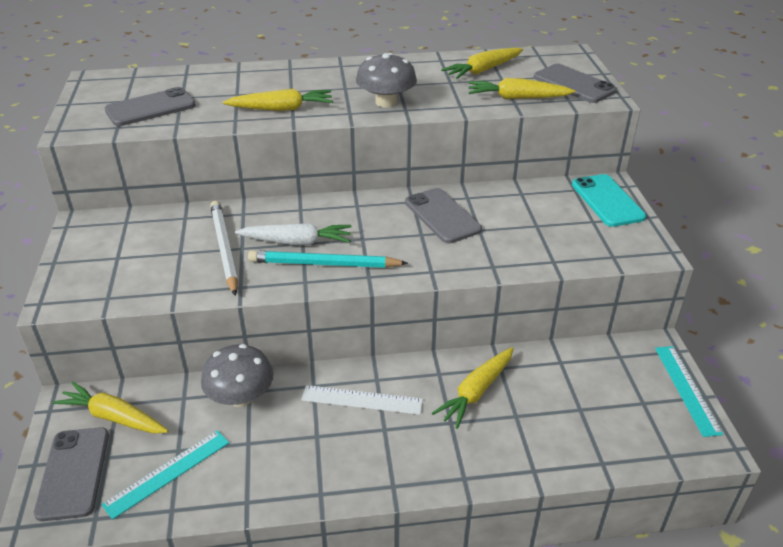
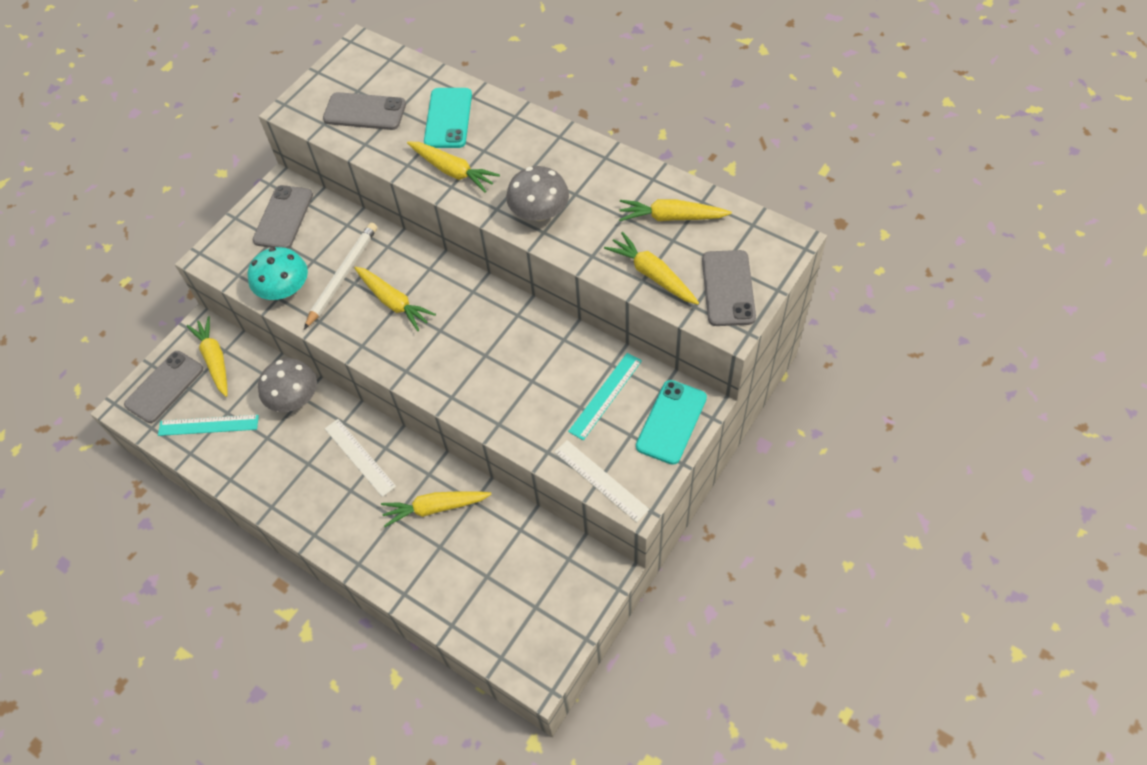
camera: 45 degrees right, 20 degrees up
(174, 283) = (284, 289): none -> turquoise mushroom
(235, 86) = (448, 118): none -> turquoise phone
(296, 242) = (393, 302): white carrot -> yellow carrot
(324, 264) = (390, 337): turquoise pencil -> none
(442, 216) = (521, 346): grey phone -> grey phone (283, 217)
(614, 255) = (601, 480): none -> white ruler
(686, 389) = (580, 622): turquoise ruler -> turquoise ruler (605, 395)

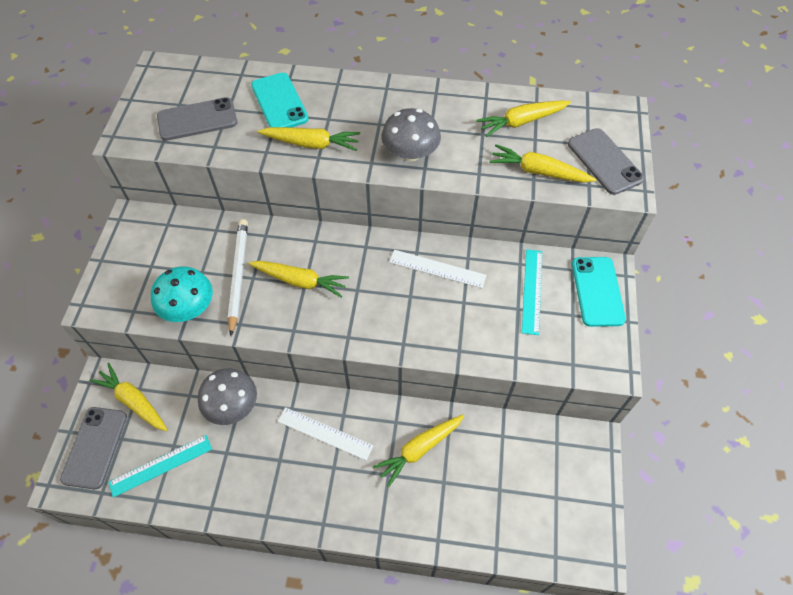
camera: 30 degrees left, 0 degrees up
(283, 217) = (150, 244): grey phone -> none
(601, 480) = (575, 363): white ruler -> white ruler (437, 269)

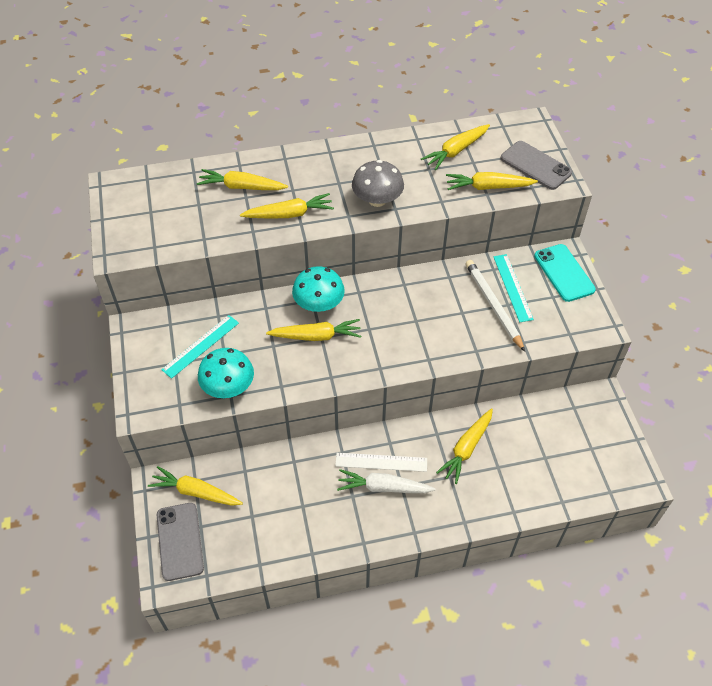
camera: 20 degrees left, 5 degrees down
(161, 465) = (249, 535): turquoise ruler -> turquoise ruler (201, 346)
(197, 119) = (175, 220): grey phone -> none
(232, 405) = (288, 466): grey mushroom -> none
(238, 275) = (259, 347): white pencil -> white pencil (493, 305)
(279, 102) = (242, 187): turquoise phone -> yellow carrot
(314, 462) = (383, 487): none -> white carrot
(319, 247) = (319, 304): none -> turquoise mushroom
(437, 269) = (428, 292): white ruler -> none

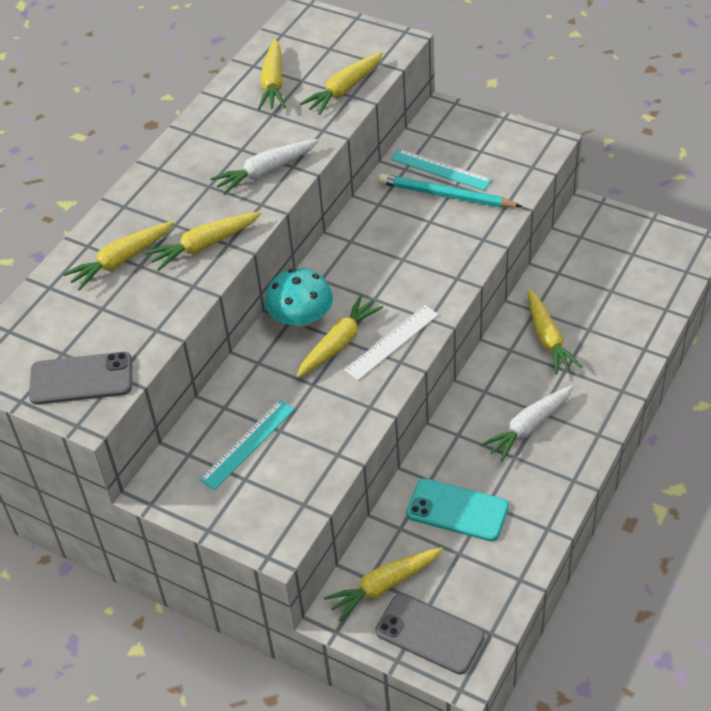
camera: 45 degrees left, 5 degrees down
(201, 346) = (247, 444): turquoise ruler -> turquoise ruler turned 45 degrees clockwise
(228, 386) = (324, 450): turquoise mushroom -> none
(289, 214) = (205, 245): yellow carrot -> yellow carrot turned 150 degrees counterclockwise
(377, 200) = (266, 172): grey mushroom -> white carrot
(381, 462) = (499, 411): white ruler -> white ruler (392, 342)
(493, 305) = (446, 195): white pencil -> turquoise pencil
(535, 165) = (357, 45): grey phone -> grey phone (81, 379)
(564, 273) = (463, 126): turquoise phone -> turquoise phone (457, 510)

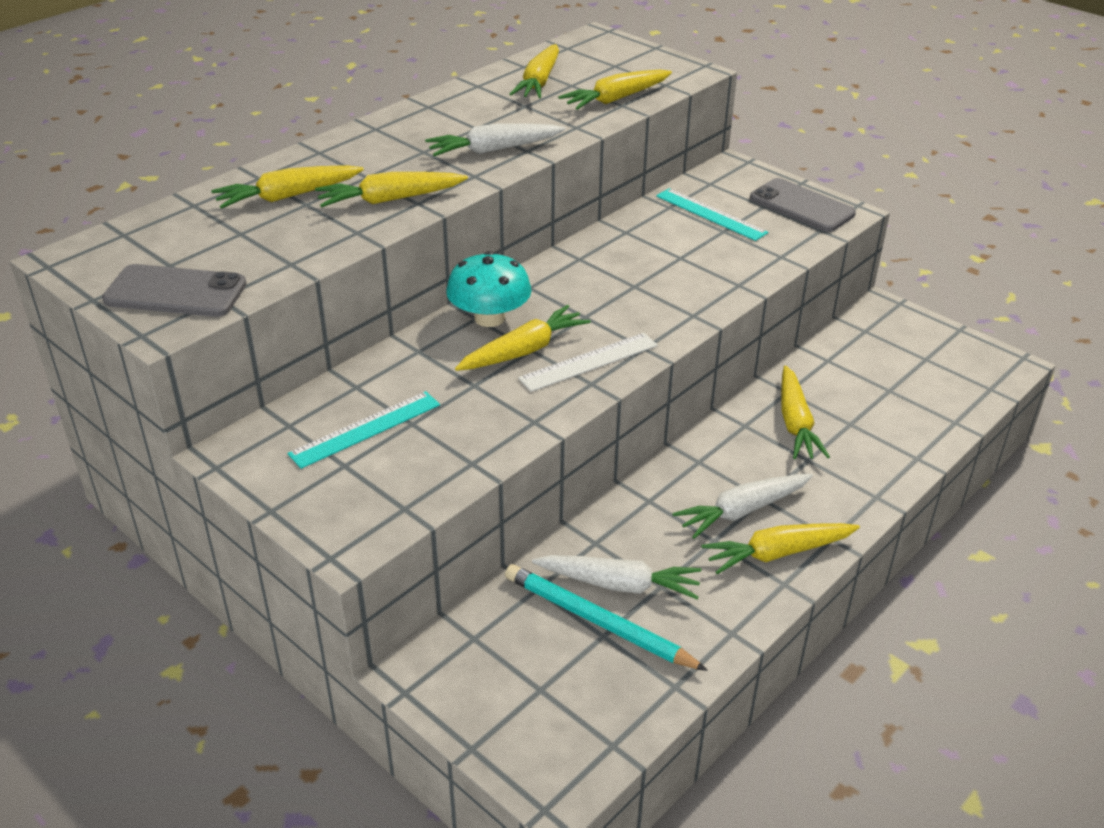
camera: 10 degrees right, 10 degrees down
(384, 586) = (490, 651): yellow carrot -> yellow carrot (778, 553)
(429, 634) = (528, 725): grey phone -> grey phone (801, 206)
(446, 195) = (708, 237): turquoise pencil -> turquoise pencil (598, 621)
(457, 510) = (618, 584): turquoise phone -> white carrot

